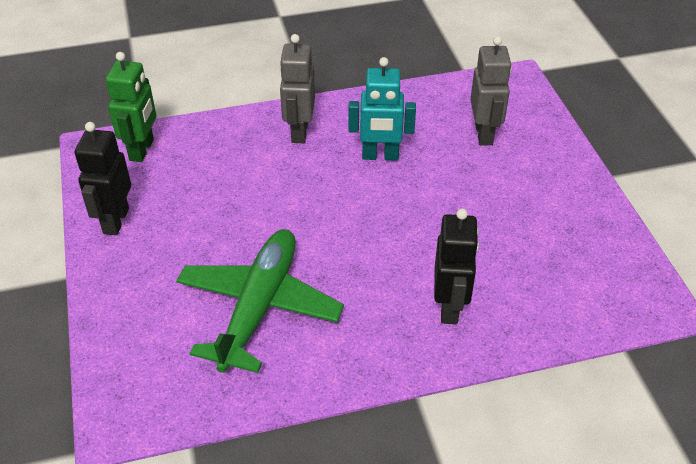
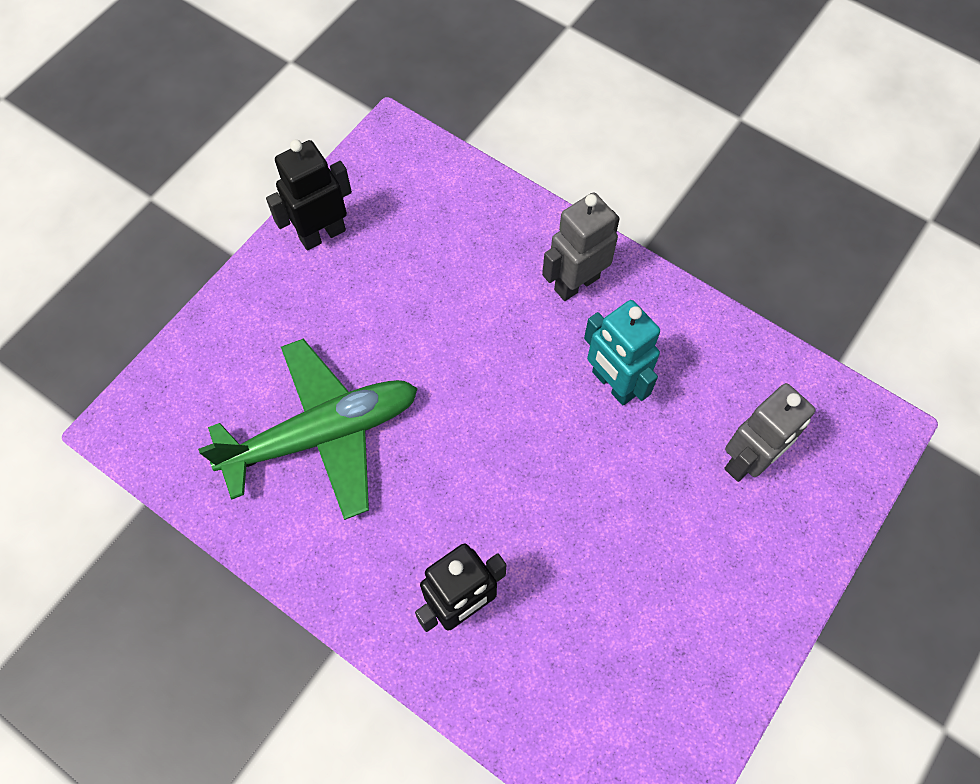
camera: 50 degrees right, 20 degrees up
(142, 150) = (425, 176): green robot -> none

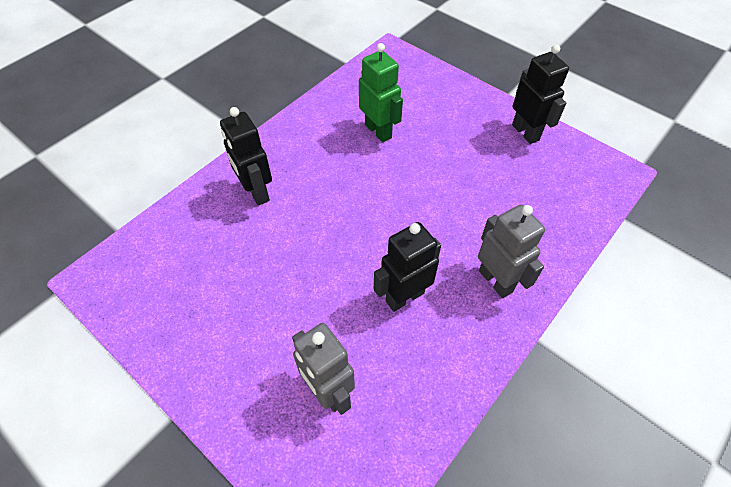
camera: 95 degrees right, 10 degrees down
(323, 434) = (378, 131): green plane -> green robot
(613, 384) = (404, 296): turquoise robot -> black robot

